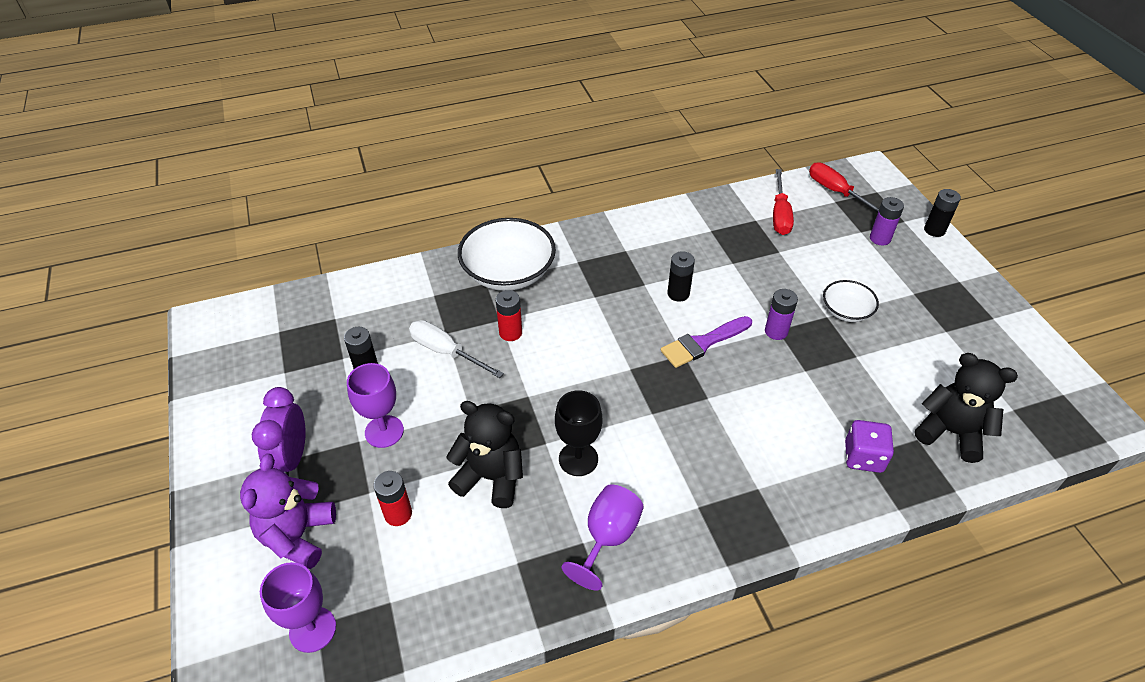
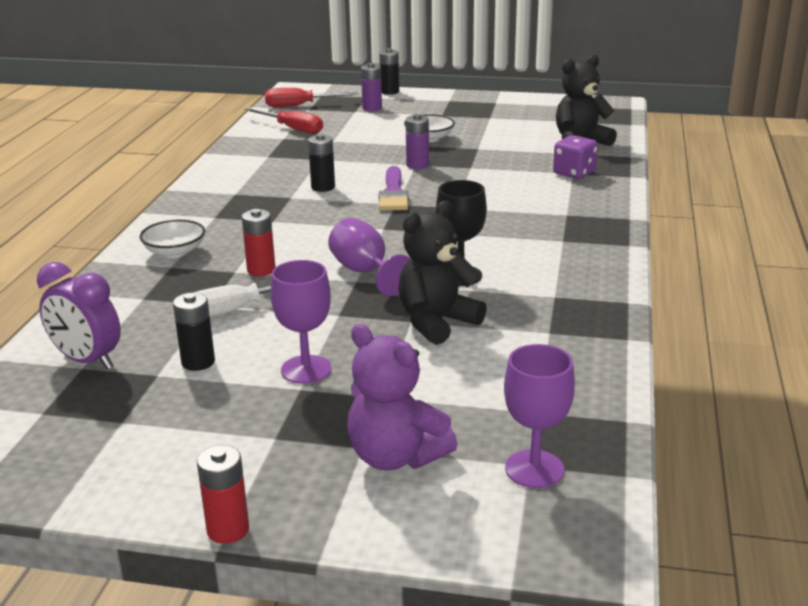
camera: 60 degrees left, 20 degrees down
(292, 458) = (273, 440): purple clock -> purple clock (87, 361)
(398, 514) = (430, 384): red battery -> red battery (228, 530)
(508, 272) = (175, 252): white bowl -> white bowl, size x0.54
(608, 537) = (559, 284): purple goblet -> purple goblet (365, 272)

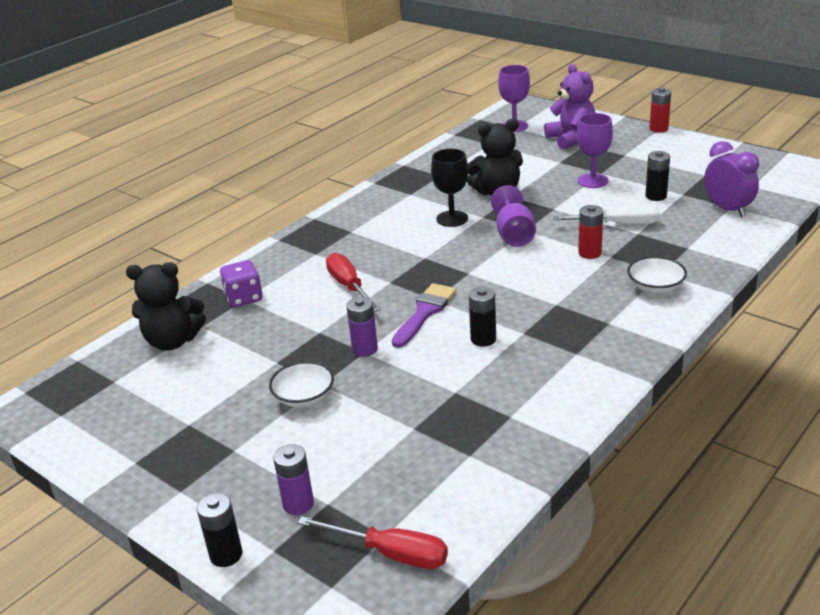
camera: 150 degrees left, 5 degrees up
(292, 129) = (445, 477): red screwdriver -> red screwdriver (349, 287)

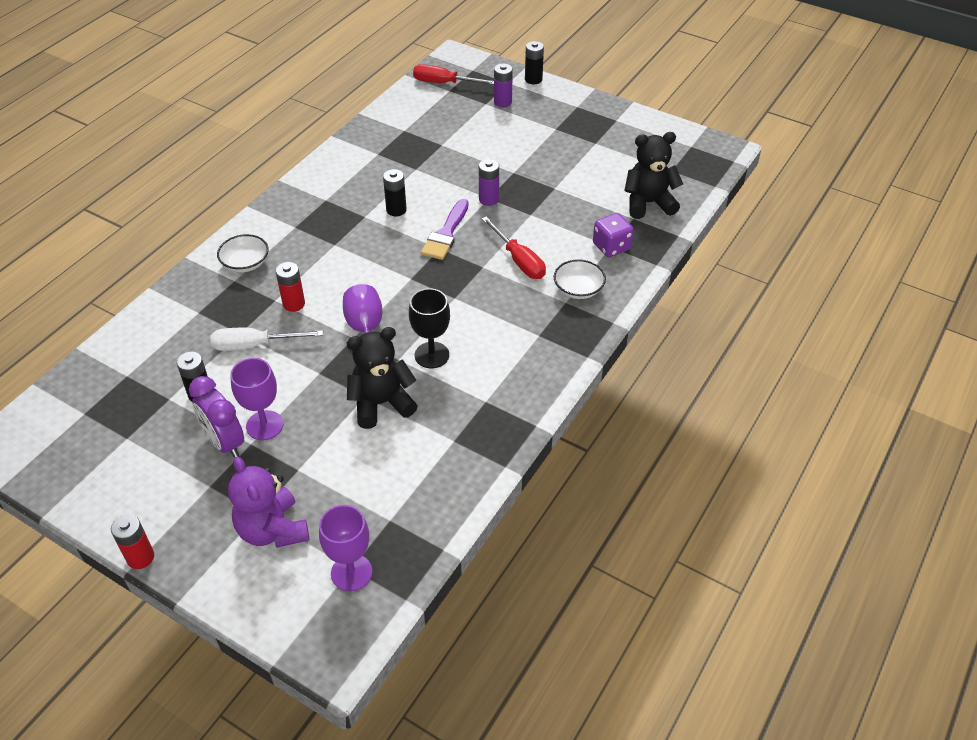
camera: 170 degrees right, 15 degrees up
(304, 397) = (523, 162): white bowl -> white bowl (578, 289)
(727, 209) = (132, 370): purple clock -> purple clock (225, 442)

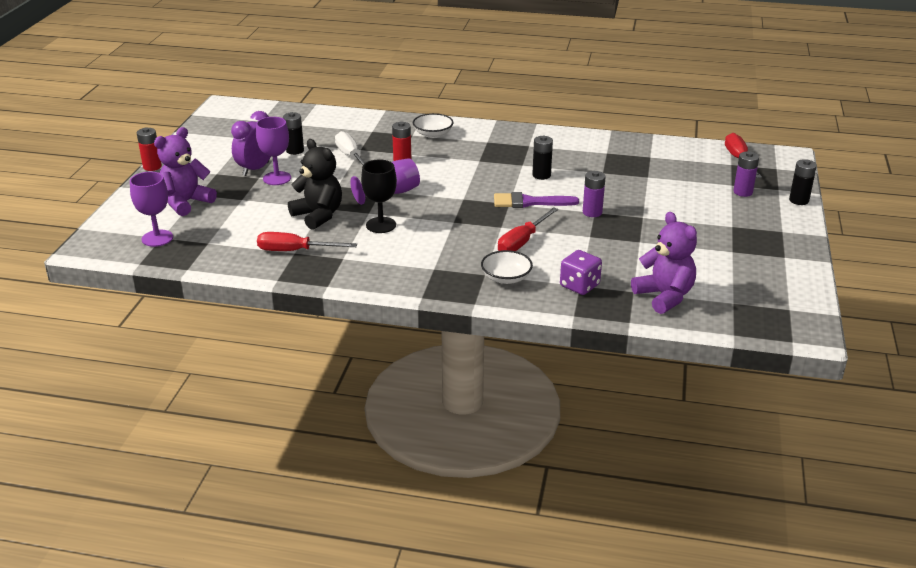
camera: 70 degrees right, 15 degrees down
(451, 439) = (295, 251): none -> red screwdriver
(648, 203) = (664, 296): black teddy bear -> purple teddy bear

